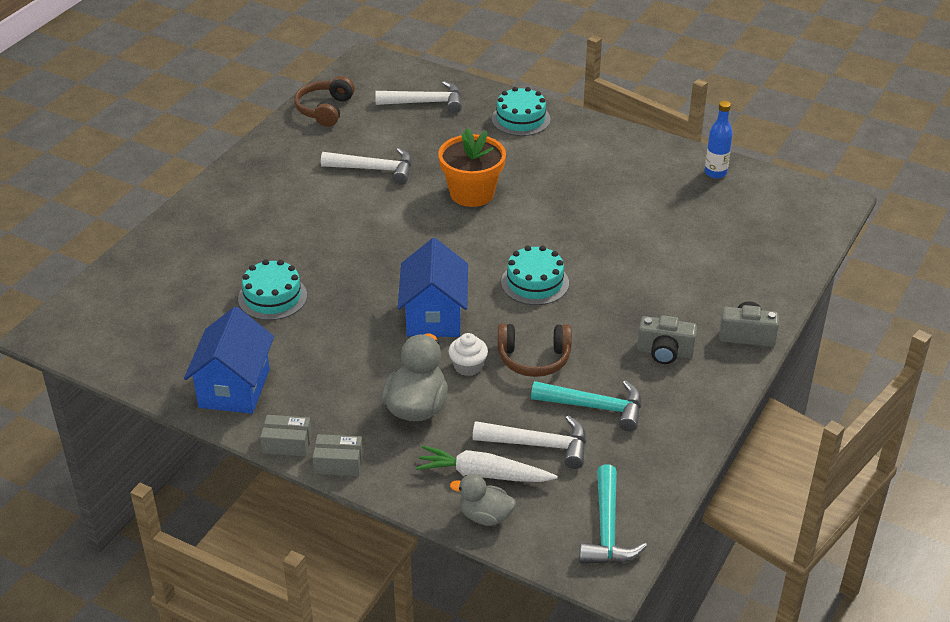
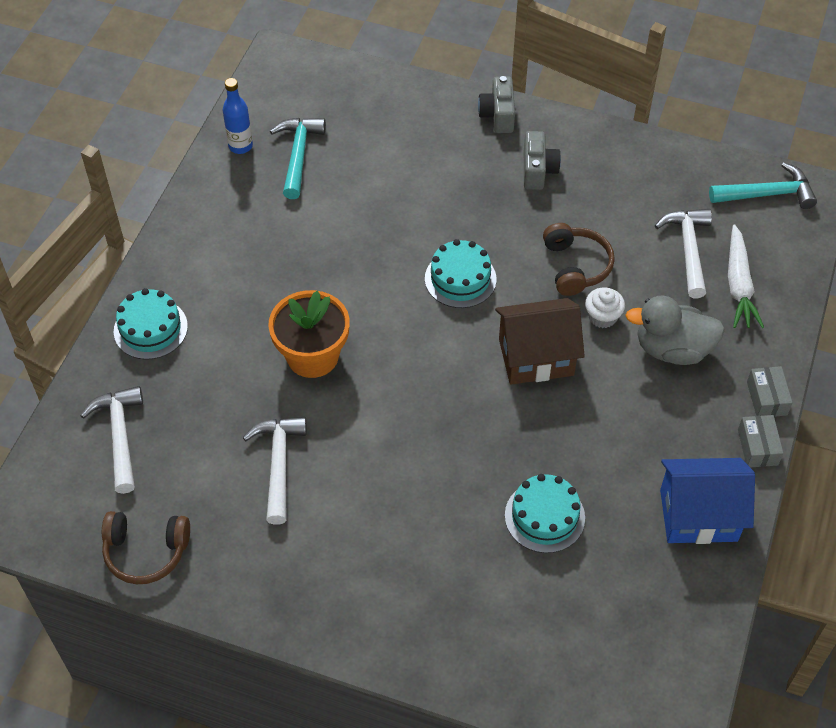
camera: 100 degrees left, 15 degrees up
(434, 316) = (536, 357): blue house -> brown house
(485, 516) = (786, 277): grey duck -> none
(595, 407) = (626, 214): turquoise hammer -> turquoise hammer (298, 155)

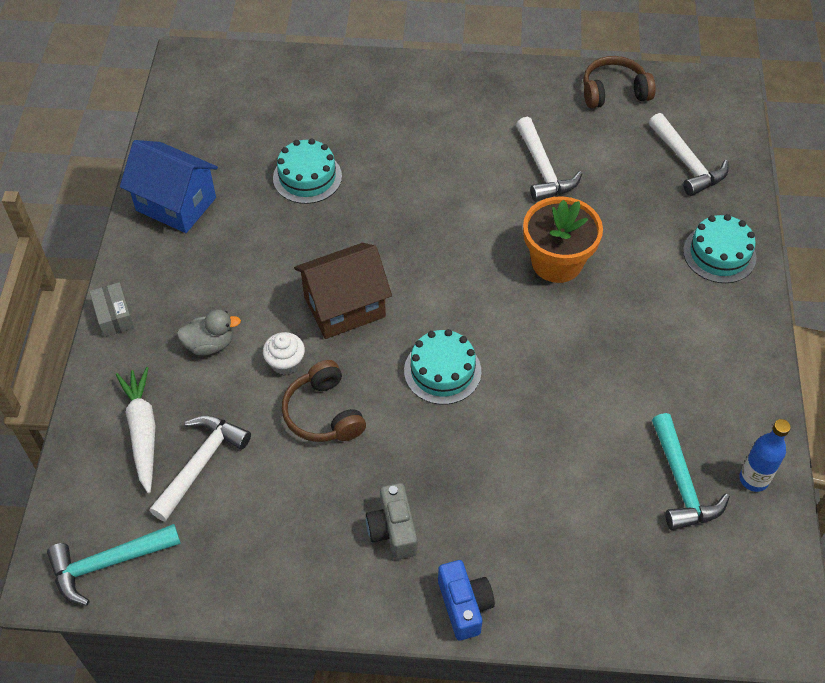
camera: 165 degrees right, 0 degrees up
(498, 115) = (464, 605): grey camera -> blue camera
(672, 349) = (210, 344): grey duck -> grey duck, size x0.64
(688, 249) = (201, 463): white hammer -> white hammer turned 135 degrees counterclockwise
(698, 515) = (176, 204): blue house -> blue house turned 45 degrees clockwise
(757, 447) = (123, 270): grey box -> none

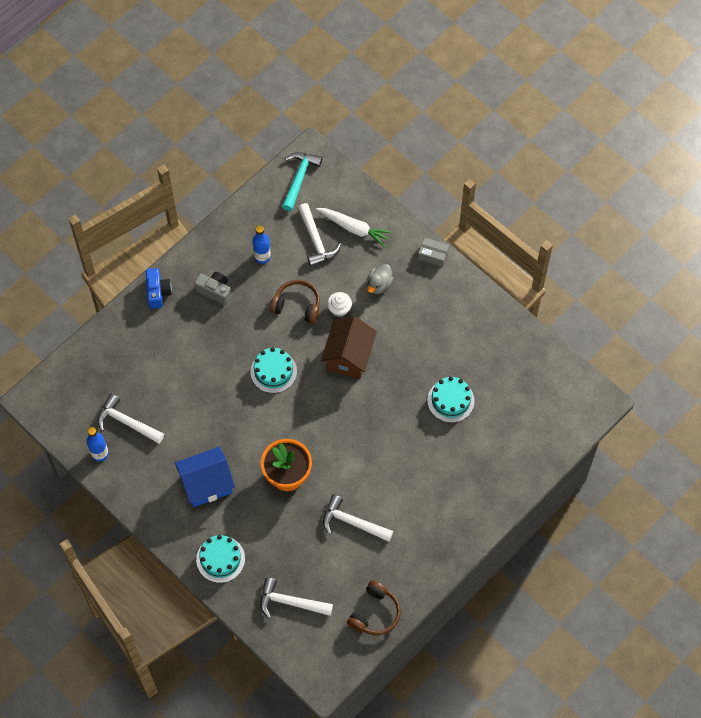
camera: 130 degrees right, 10 degrees up
(176, 204) = (485, 326): blue house -> blue house (206, 484)
(284, 512) = (262, 257): none -> blue bottle
(464, 605) = (158, 292): blue camera -> blue camera turned 120 degrees counterclockwise
(681, 483) = (126, 422): turquoise hammer -> white hammer

